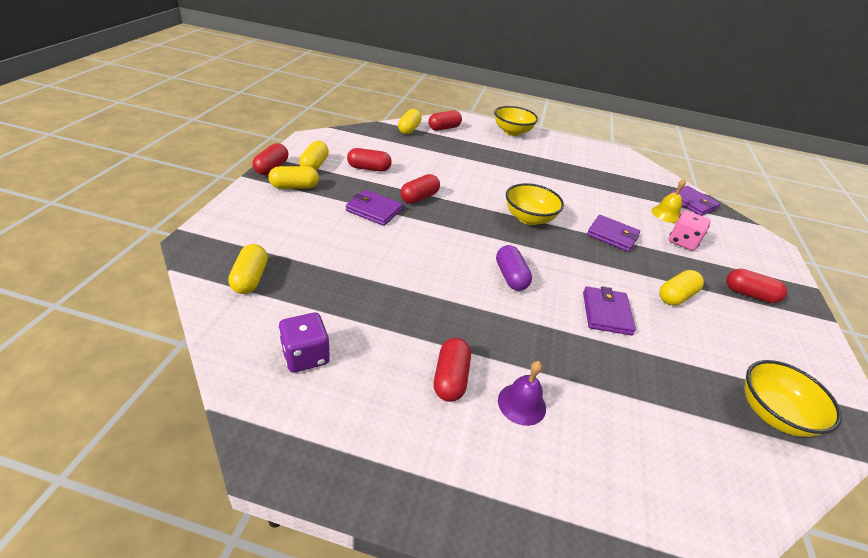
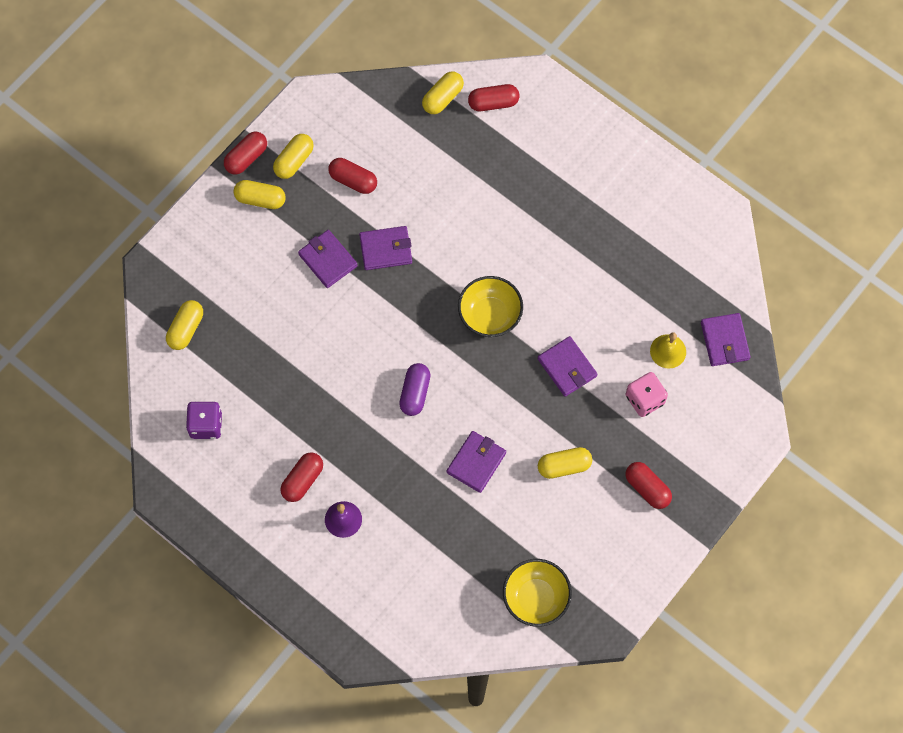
camera: 30 degrees right, 30 degrees up
(419, 197) = (386, 249): red capsule -> purple wallet
(512, 132) = (588, 129): yellow bowl -> none

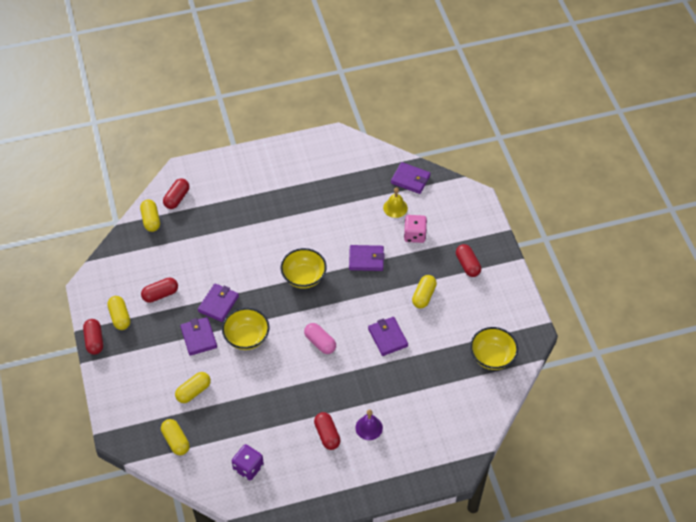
camera: 55 degrees left, 15 degrees down
(260, 199) = (128, 349): yellow capsule -> yellow capsule (193, 391)
(328, 260) = (198, 337): purple wallet -> purple wallet turned 75 degrees clockwise
(364, 310) = (246, 337): none -> yellow bowl
(415, 393) = (320, 343): purple capsule -> pink capsule
(647, 488) = (467, 265): red capsule -> red capsule turned 75 degrees clockwise

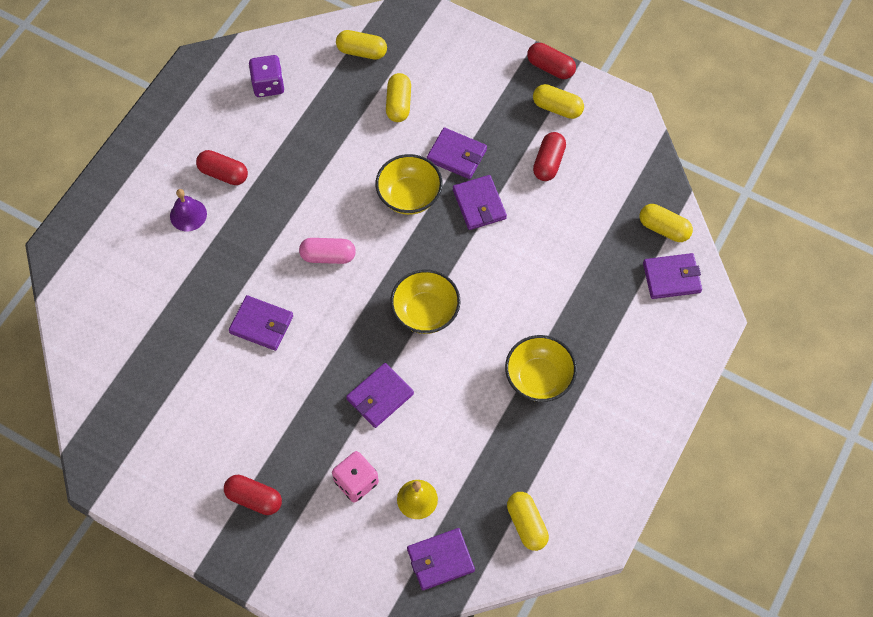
camera: 135 degrees right, 10 degrees up
(177, 198) = (671, 278): red capsule -> purple wallet
(423, 296) = (269, 410): yellow capsule -> yellow capsule (526, 524)
(492, 357) = (123, 403): yellow bowl -> yellow bowl (538, 378)

